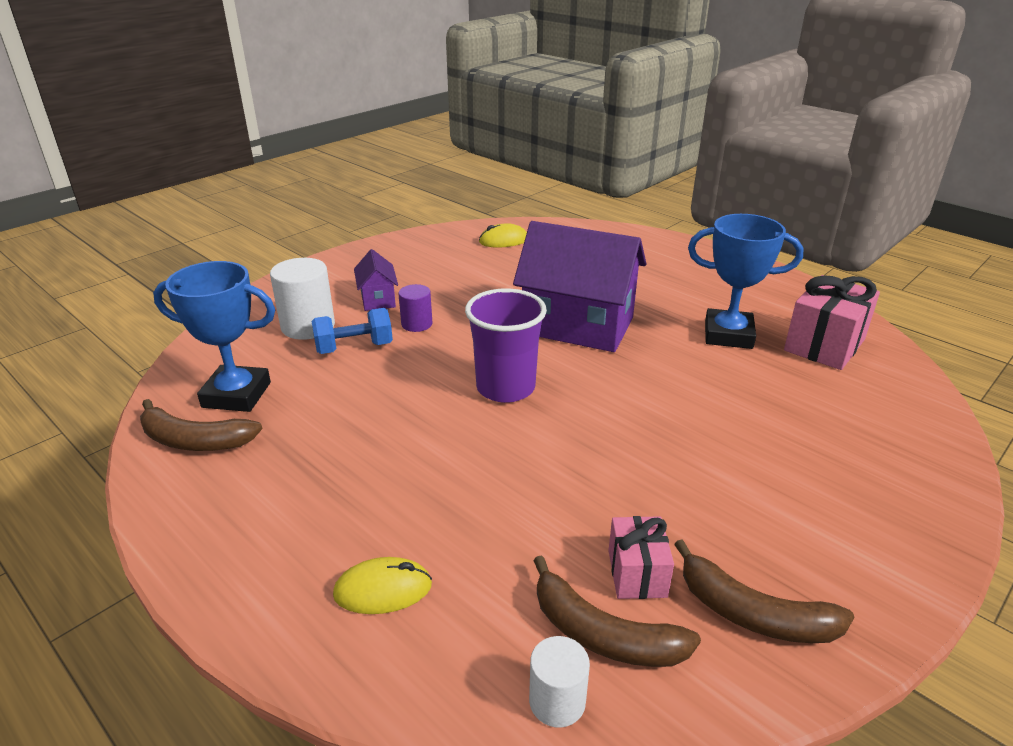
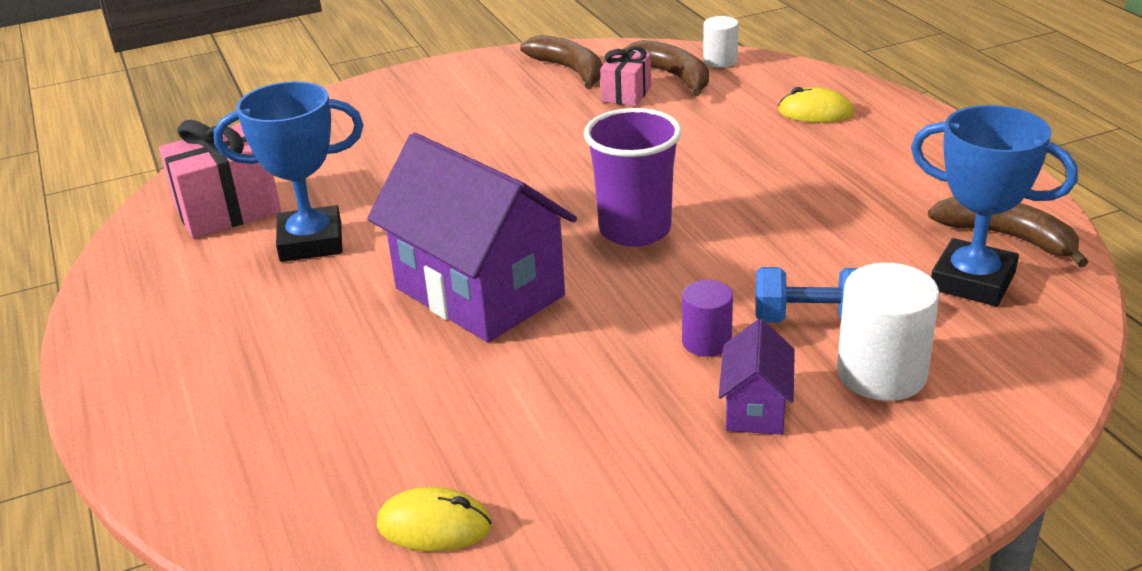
camera: 155 degrees left, 0 degrees up
(728, 335) = (311, 242): blue trophy -> blue trophy turned 45 degrees counterclockwise

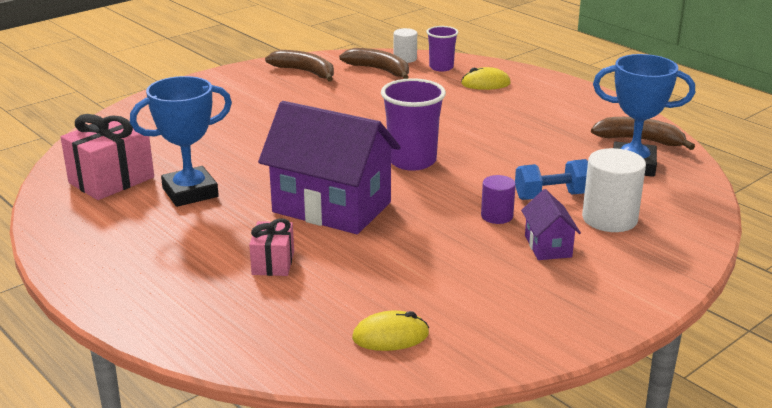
camera: 20 degrees left, 5 degrees down
(626, 94) = (354, 83): pink gift -> pink gift (273, 263)
(764, 79) = (441, 67): none -> purple cup

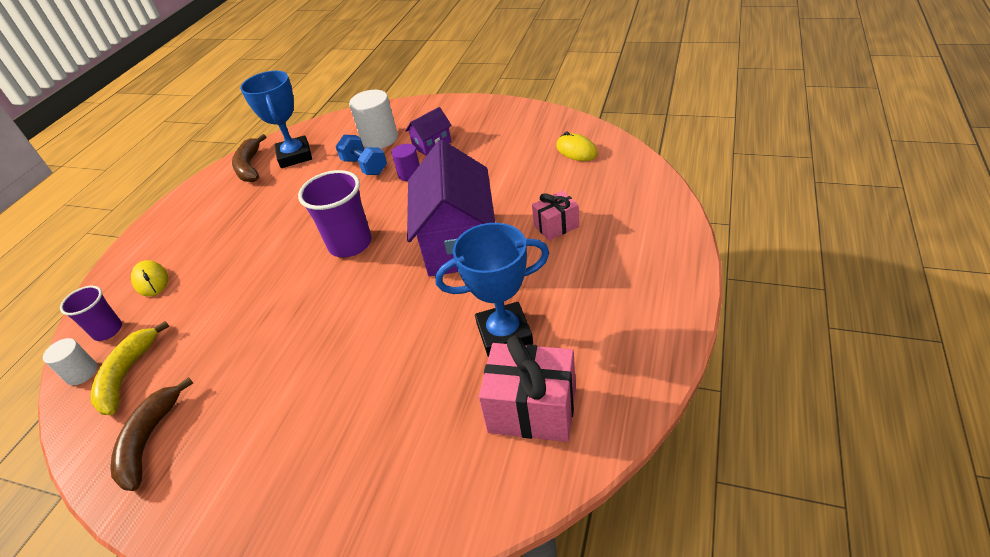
camera: 115 degrees left, 15 degrees up
(190, 192) = (504, 334): blue trophy -> blue trophy turned 45 degrees counterclockwise
(379, 70) = (127, 375): brown banana -> yellow banana

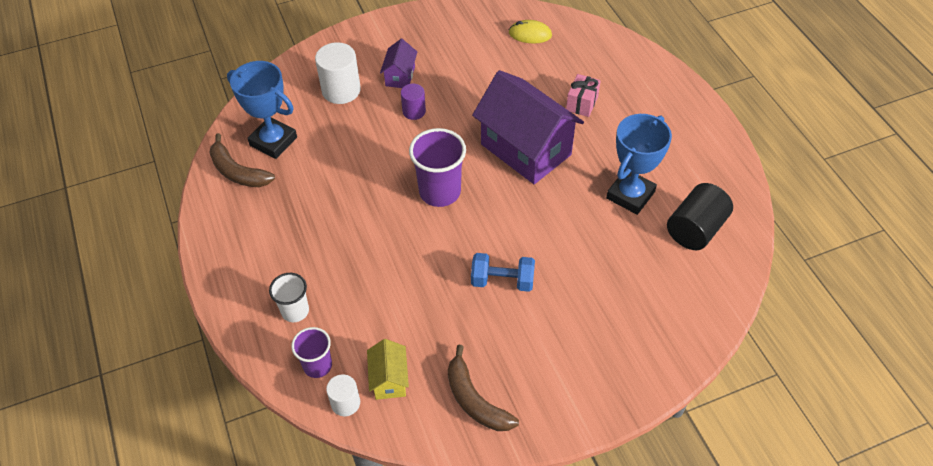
camera: 45 degrees left, 10 degrees up
(127, 375) = (389, 379): yellow banana -> yellow house
(151, 280) = (295, 311): yellow mouse -> white cup
(365, 166) = (362, 122): blue dumbbell -> blue dumbbell (502, 281)
(532, 409) = (695, 229): pink gift -> black cylinder

